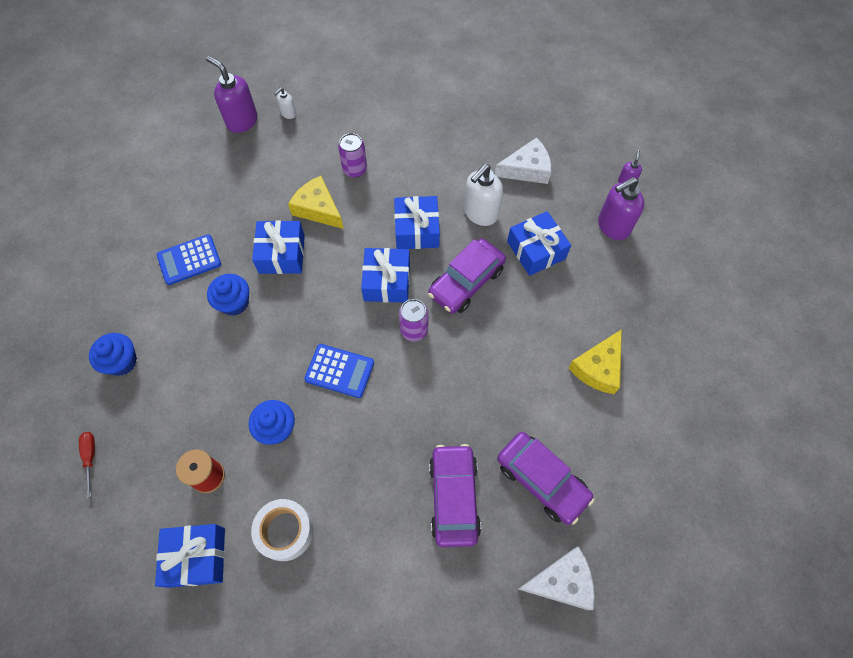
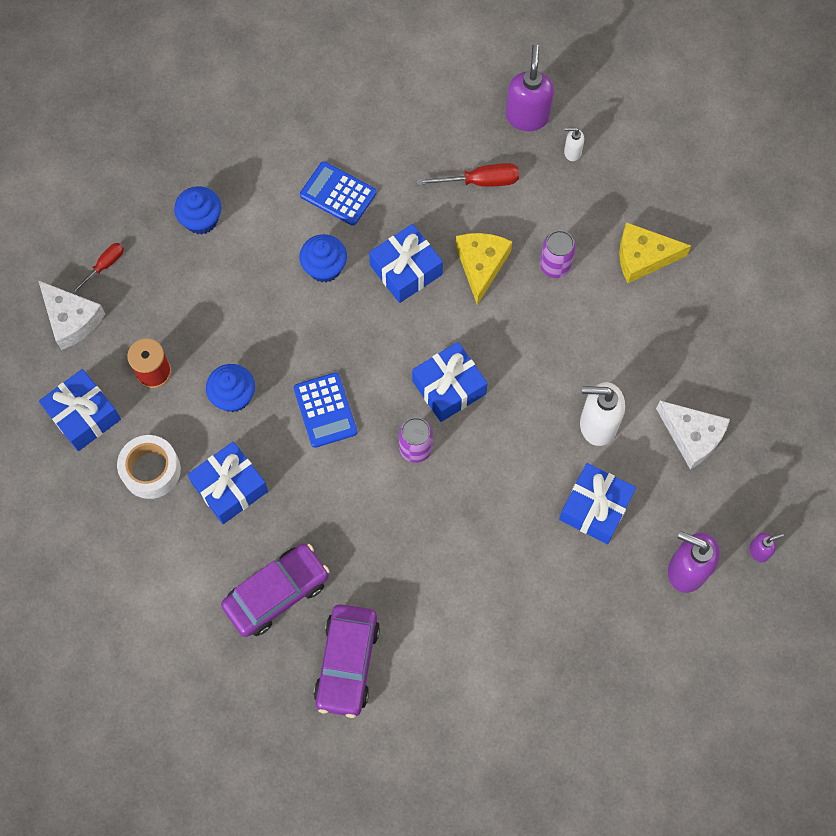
camera: 55 degrees right, 5 degrees up
(260, 173) = (480, 181): none -> red screwdriver
(417, 230) = (529, 375): blue gift -> blue gift (230, 487)
(466, 282) = (505, 463): purple car -> none
(561, 582) = (265, 736): white cheese -> white cheese (71, 319)
(598, 368) = (502, 649): yellow cheese -> yellow cheese (643, 257)

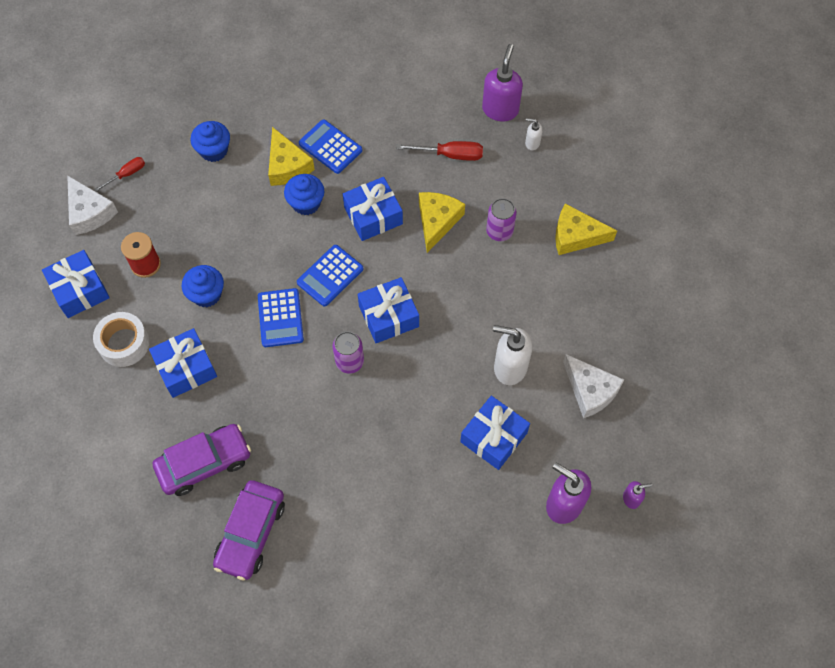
camera: 10 degrees right, 5 degrees down
(292, 225) = (287, 166): none -> yellow cheese
(371, 350) = (330, 276): none -> blue calculator

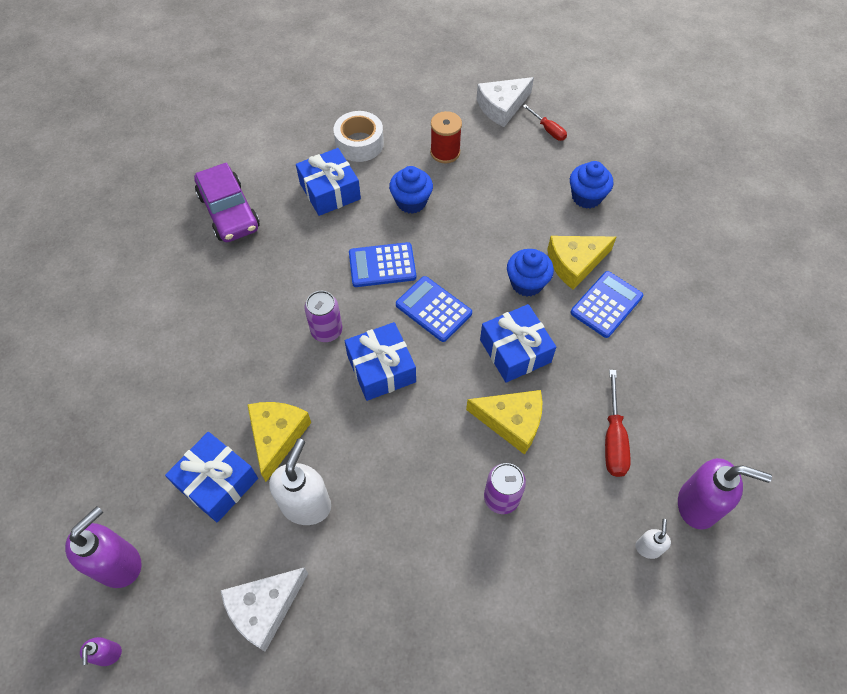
camera: 90 degrees right, 5 degrees down
(80, 290) = (417, 108): blue gift -> none
(251, 533) = (152, 252): purple car -> none
(576, 236) = (499, 603): yellow cheese -> yellow cheese (277, 436)

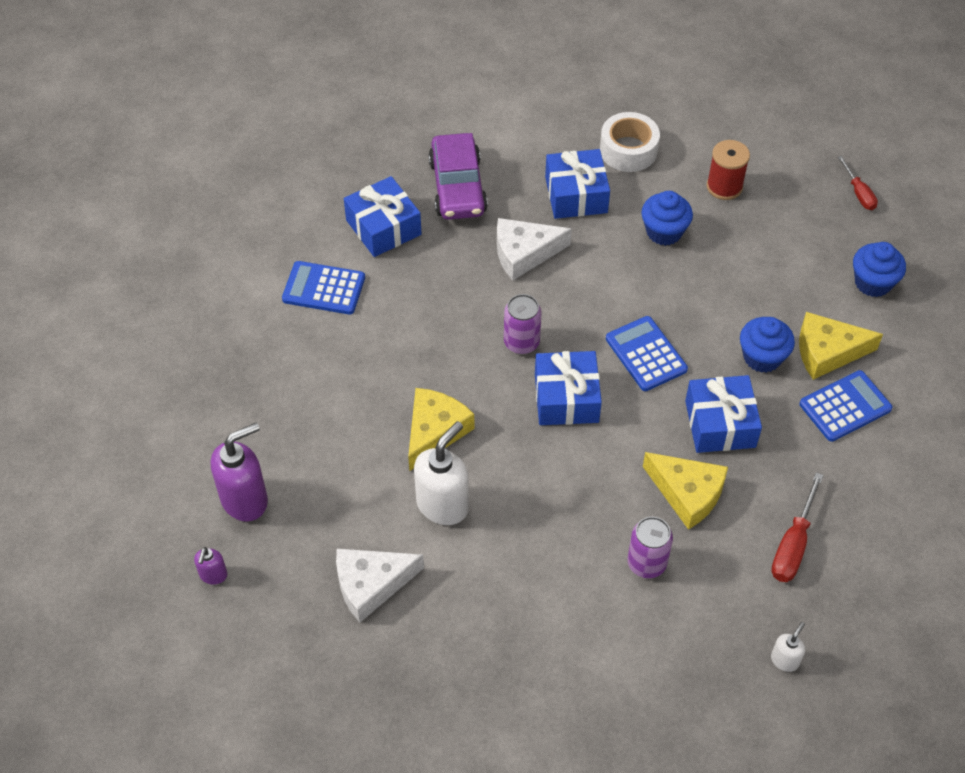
camera: 20 degrees right, 5 degrees down
(217, 482) = (361, 456): blue gift -> blue gift (383, 227)
(382, 265) = (606, 292): blue calculator -> blue calculator (324, 289)
(502, 107) = (813, 151): white cheese -> white cheese (524, 253)
(698, 505) = (858, 638): purple soap dispenser -> none

